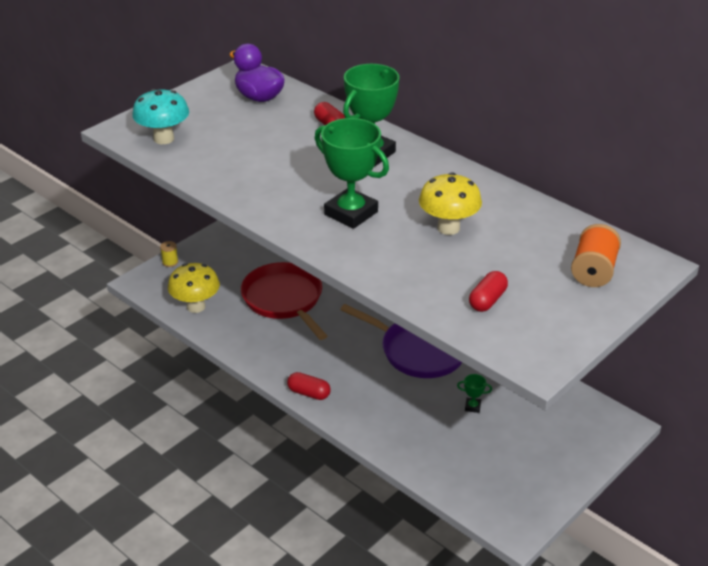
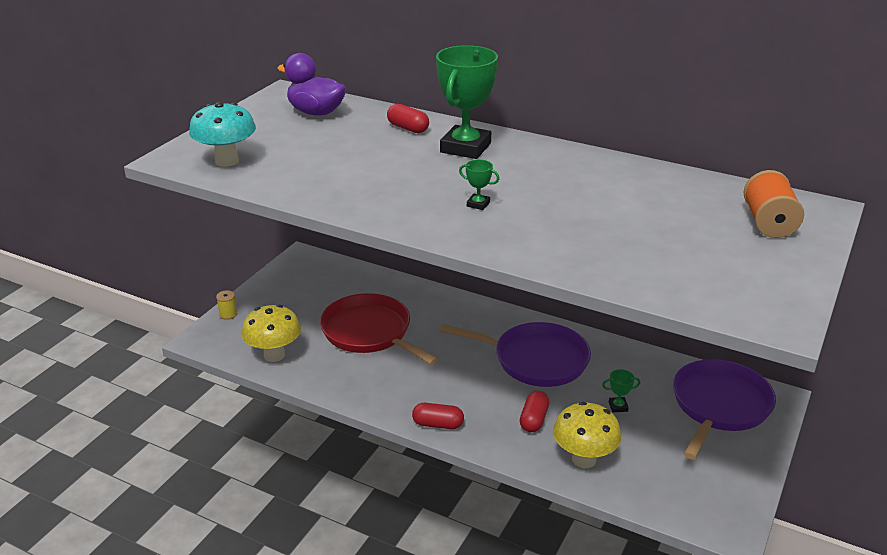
camera: 15 degrees left, 5 degrees down
(351, 213) = (478, 204): green trophy -> green trophy, size x0.41
(448, 228) = (591, 204): yellow mushroom -> yellow mushroom (584, 459)
(487, 300) = (680, 267): red capsule -> red capsule (533, 419)
(565, 423) = (719, 406): none -> purple pan

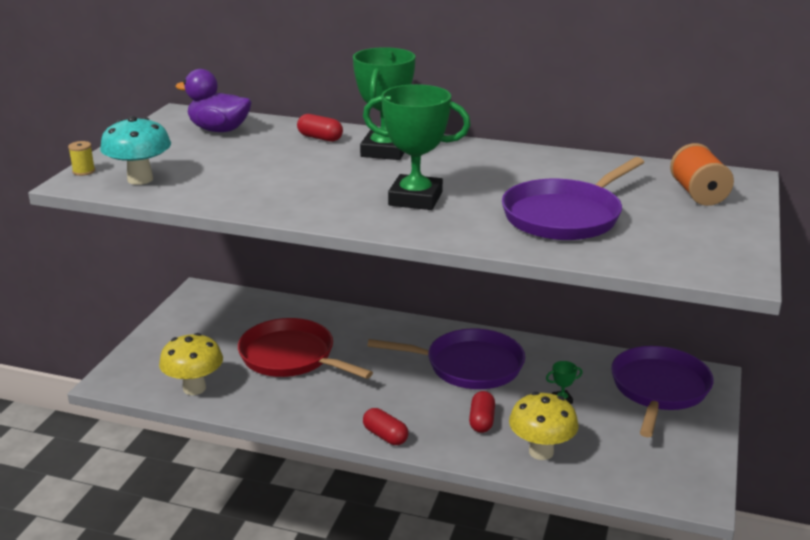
camera: 10 degrees left, 5 degrees down
(228, 314) = (133, 354): yellow spool -> yellow spool (84, 171)
(438, 424) = (385, 436): red capsule -> red capsule turned 45 degrees clockwise
(478, 204) = (415, 199): green trophy -> green trophy, size x2.45
(621, 237) = (565, 216): none -> purple pan

